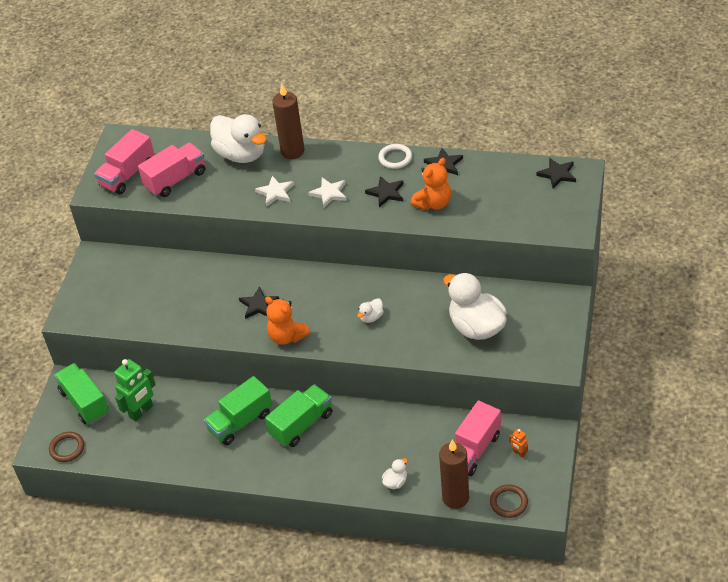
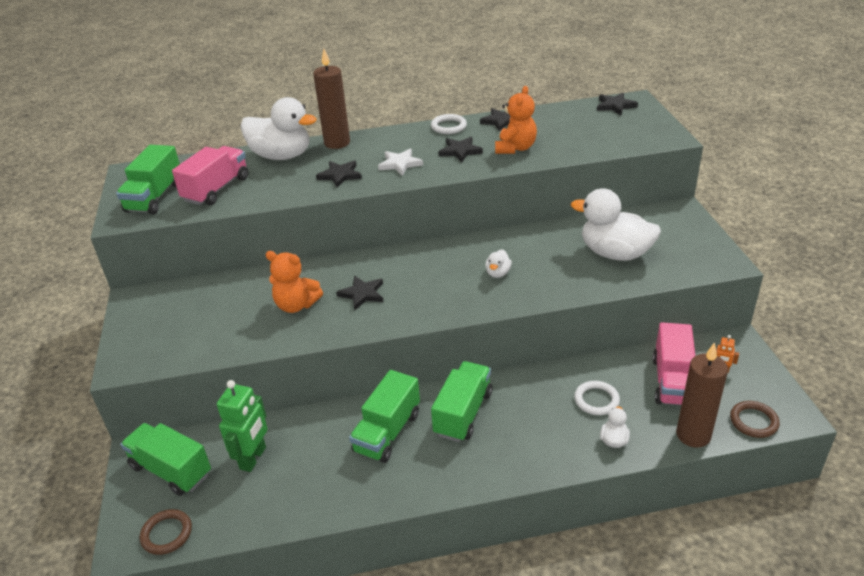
camera: 25 degrees left, 10 degrees down
(127, 175) = (155, 197): pink truck -> green truck
(275, 192) = (340, 175): white star -> black star
(287, 336) = (415, 314): orange teddy bear -> orange teddy bear (296, 305)
(405, 446) = (596, 400): none -> white ring

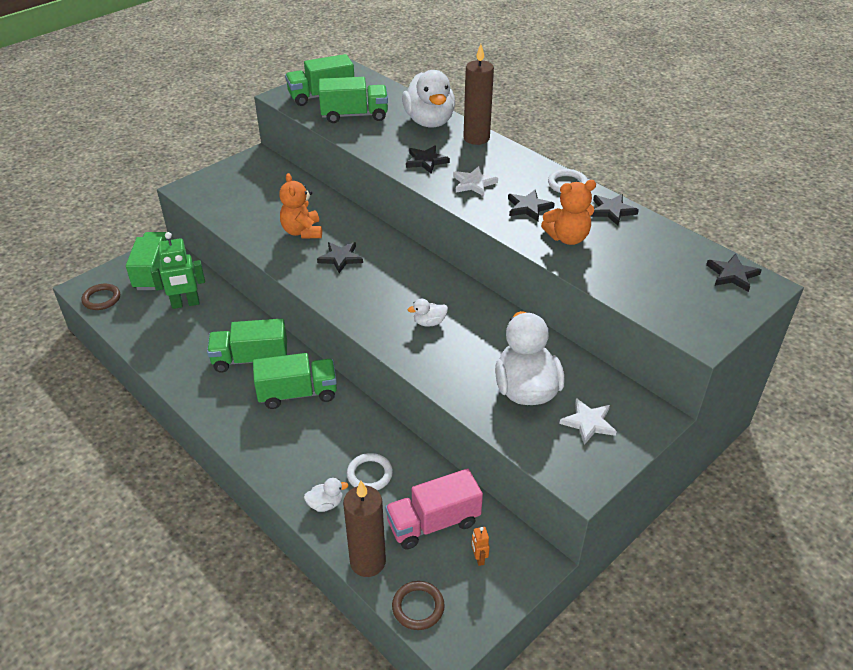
camera: 55 degrees right, 5 degrees up
(216, 189) = (354, 115): pink truck -> green truck
(669, 239) = (588, 423): none -> white star

